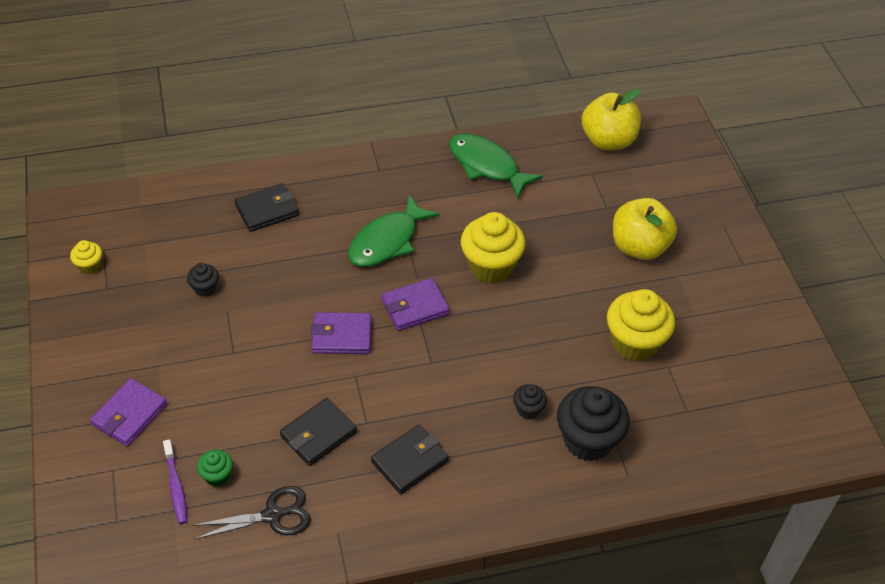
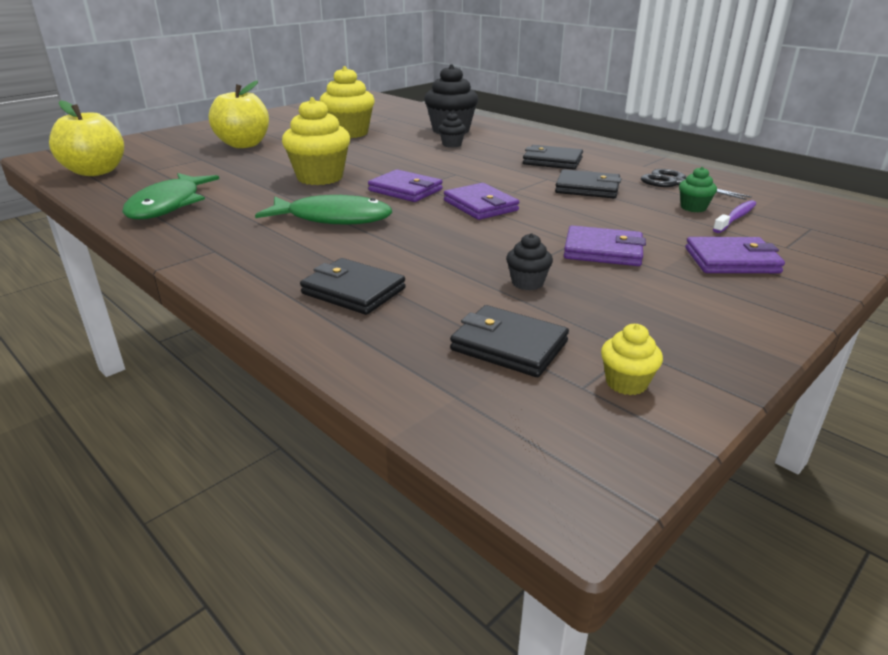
camera: 120 degrees left, 20 degrees down
(156, 243) = (509, 346): none -> black wallet
(206, 355) = (603, 251): none -> purple wallet

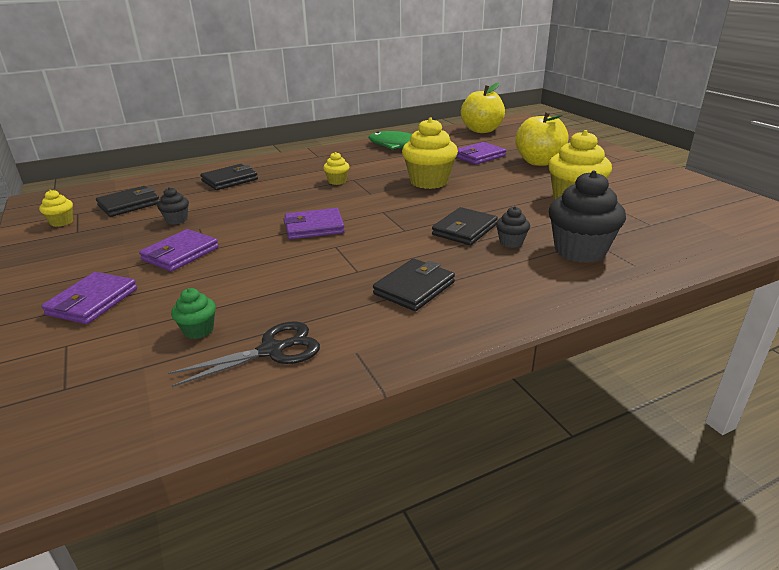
camera: 110 degrees right, 0 degrees up
(333, 218) = (337, 181): green fish -> yellow cupcake
(405, 190) = (375, 206): purple wallet -> purple wallet (479, 156)
(587, 188) = (309, 285): black wallet -> black wallet (464, 230)
(735, 218) = (147, 346): purple toothbrush -> none

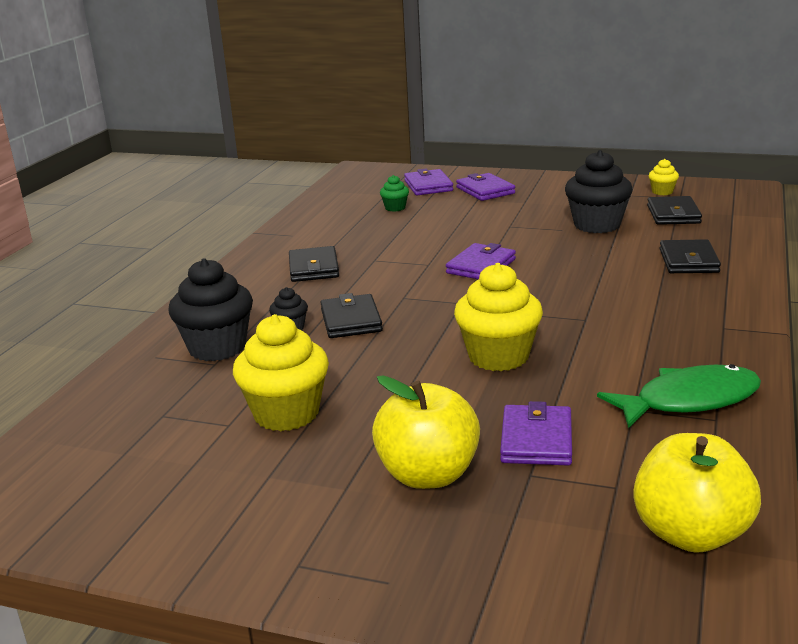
camera: 135 degrees right, 5 degrees down
(177, 220) = (597, 225): black cupcake -> black cupcake, size x2.08
(180, 254) = (517, 217): purple wallet -> purple wallet (428, 186)
(272, 350) = (337, 219): black scissors -> none
(337, 181) = (592, 309): yellow cupcake -> none

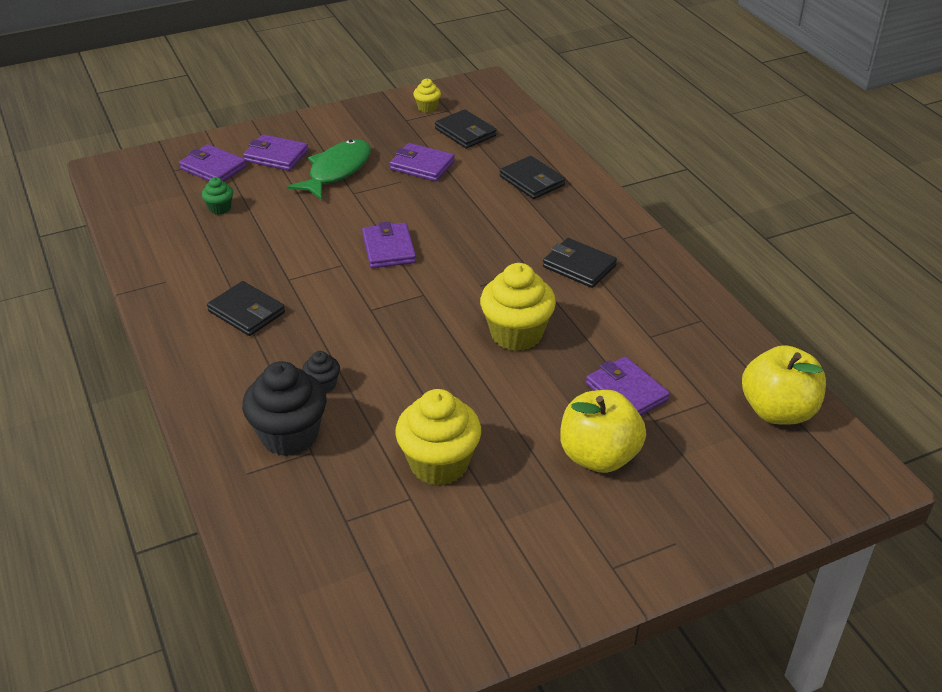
camera: 45 degrees left, 15 degrees up
(351, 320) = (362, 353): black wallet -> black wallet (579, 266)
(597, 225) = (422, 166): black cupcake -> purple wallet
(689, 400) = (672, 312): green fish -> green fish (337, 171)

